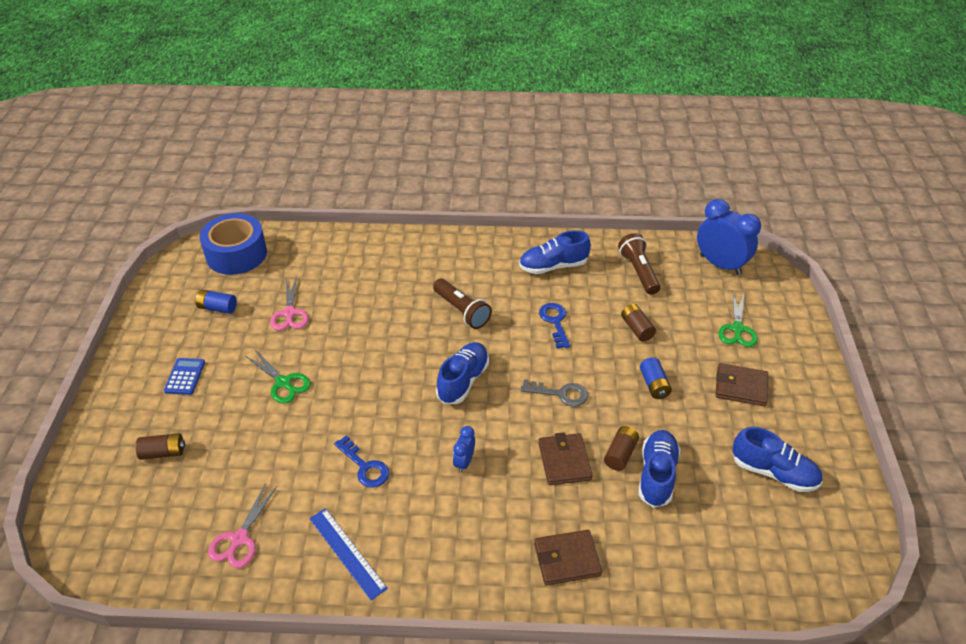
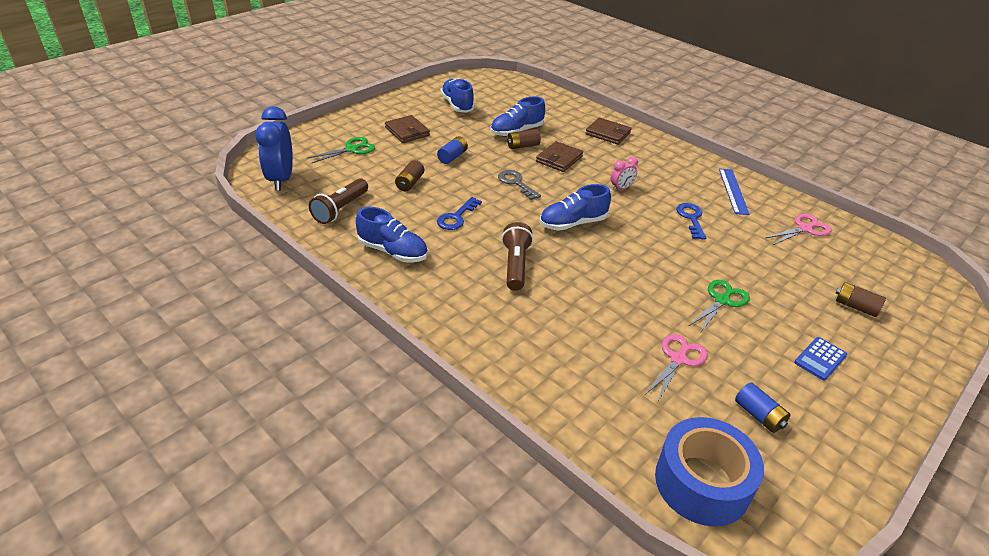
camera: 140 degrees left, 5 degrees down
(283, 383) = (722, 300): green scissors -> green scissors turned 45 degrees clockwise
(464, 462) = (621, 188): blue clock -> pink clock

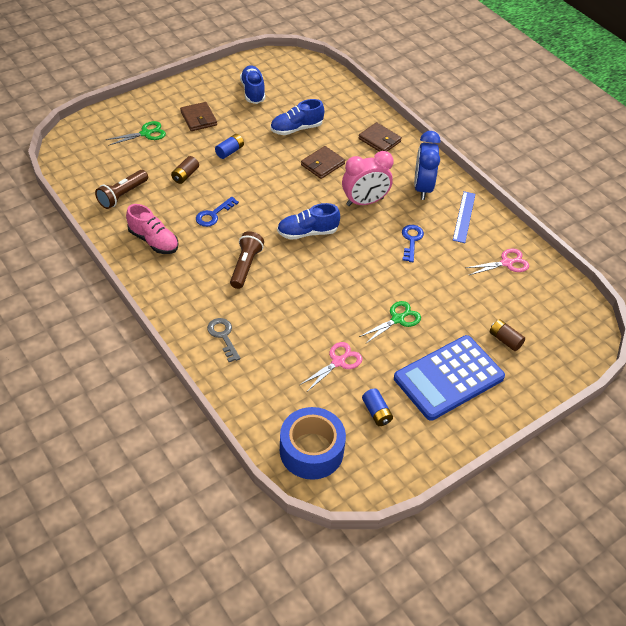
camera: 10 degrees right, 10 degrees up
(281, 179) = (81, 159): blue clock -> blue clock (422, 188)
(393, 251) = (153, 241): blue shoe -> pink shoe
(516, 183) = (275, 186): grey key -> grey key (223, 336)
(523, 146) = (296, 146): brown battery -> none
(621, 188) = (364, 202): pink clock -> pink clock, size x2.06
(820, 359) = (448, 378): blue calculator -> blue calculator, size x2.49

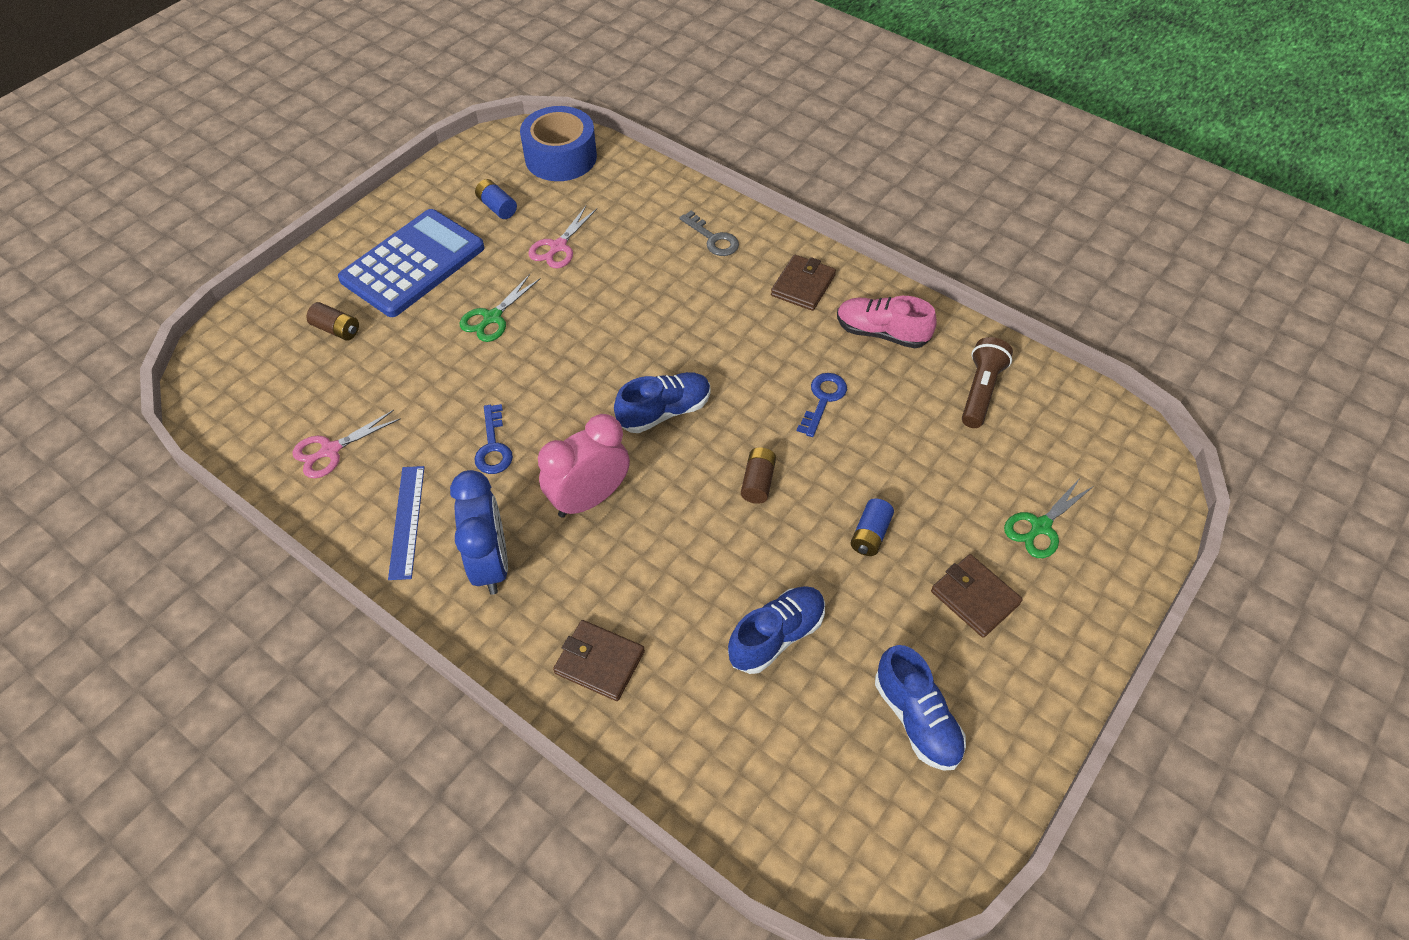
camera: 165 degrees right, 5 degrees up
(185, 175) = (912, 458): brown battery -> brown battery (757, 482)
(245, 266) = (731, 333): brown flashlight -> none
(322, 164) = (691, 559): brown wallet -> brown wallet (803, 285)

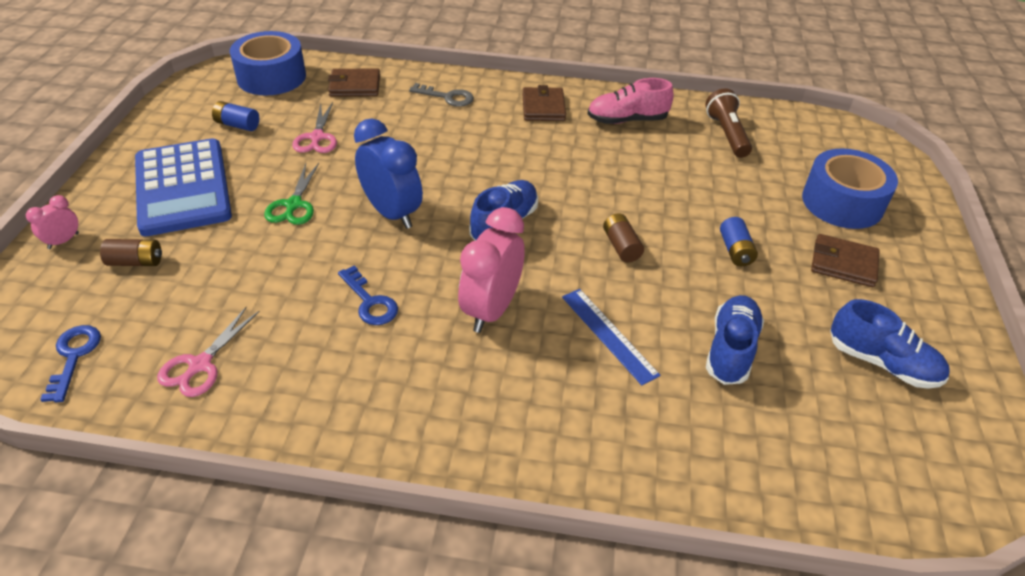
camera: 30 degrees left, 10 degrees down
(295, 286) = (63, 241): none -> pink clock
(406, 521) = (328, 395): blue ruler -> blue ruler (608, 335)
(413, 264) = (183, 187): blue calculator -> blue calculator turned 150 degrees clockwise
(491, 563) = (440, 396): blue clock -> blue clock (392, 213)
(599, 662) = (605, 434): brown wallet -> brown wallet (355, 86)
(823, 399) = (622, 174): blue key -> blue key (74, 356)
(1040, 527) = (842, 202): green scissors -> blue tape

